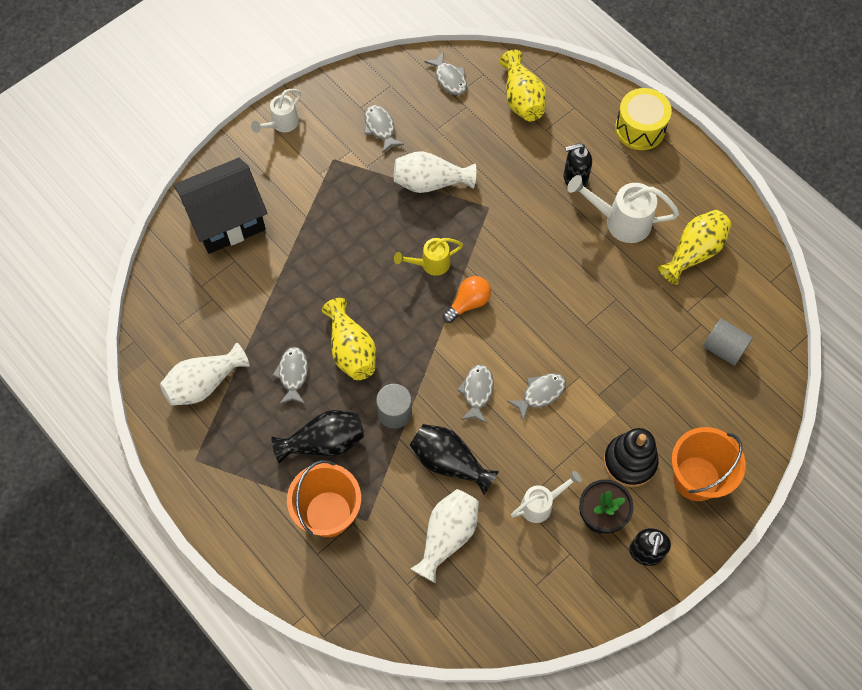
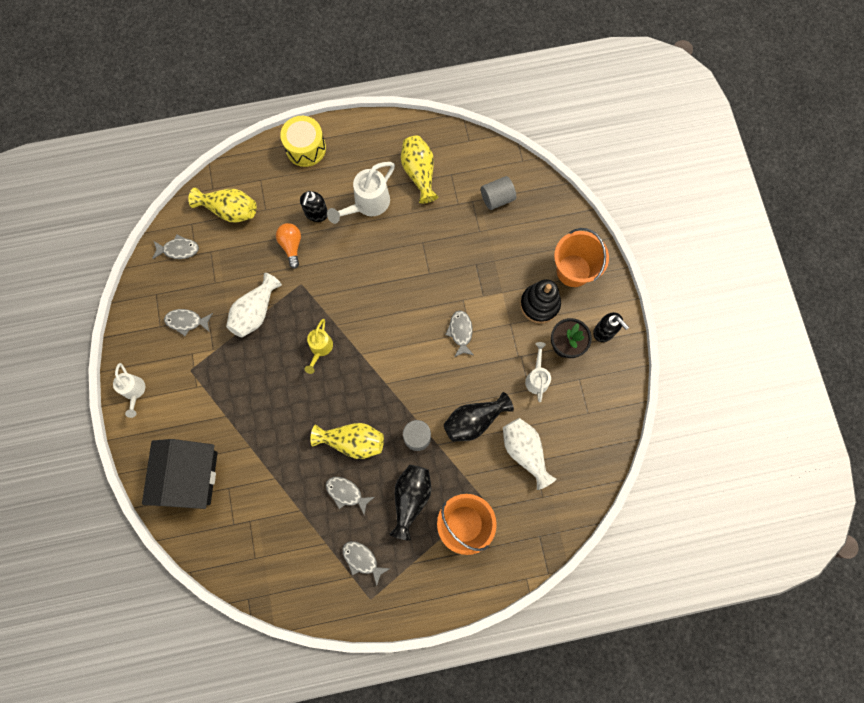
camera: 60 degrees left, 10 degrees up
(204, 383) = (315, 562): white vase -> none
(468, 303) = (366, 340): orange light bulb -> orange light bulb (291, 246)
(477, 392) = (435, 373): grey fish -> grey fish (362, 559)

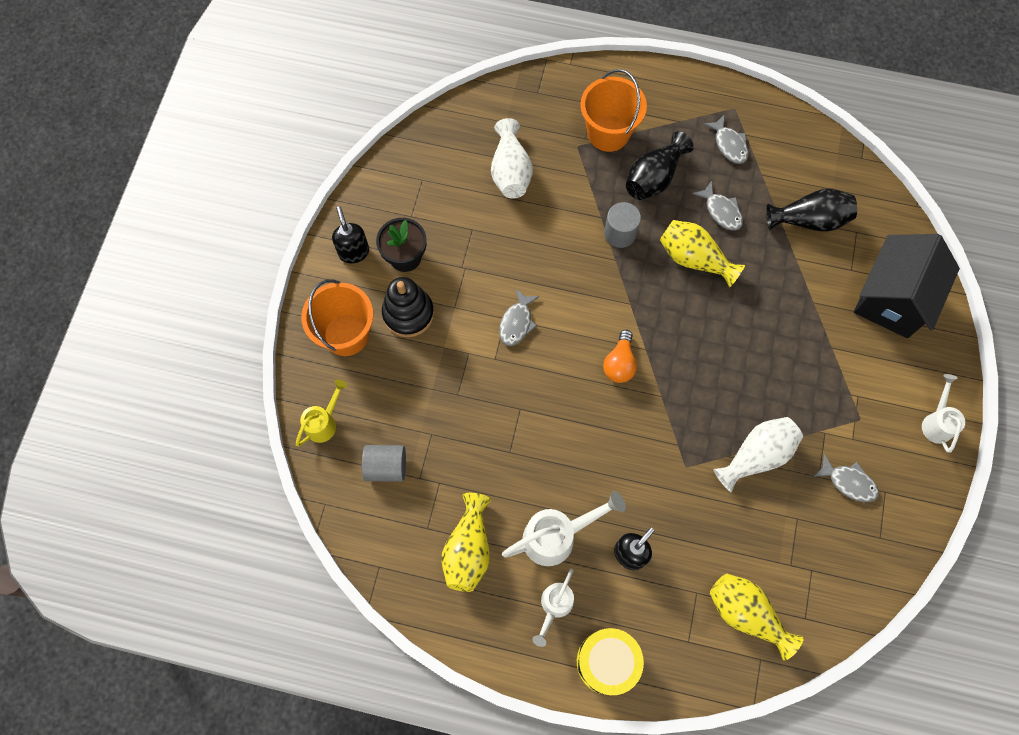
camera: 155 degrees left, 5 degrees down
(178, 249) = (833, 587): grey fish -> none
(291, 246) = (680, 523): orange light bulb -> orange light bulb (619, 363)
(320, 349) = (692, 375): yellow watering can -> yellow watering can (324, 422)
(474, 420) = (549, 223): black vase -> black vase (809, 220)
(537, 378) = (457, 237): white watering can -> white watering can (554, 606)

